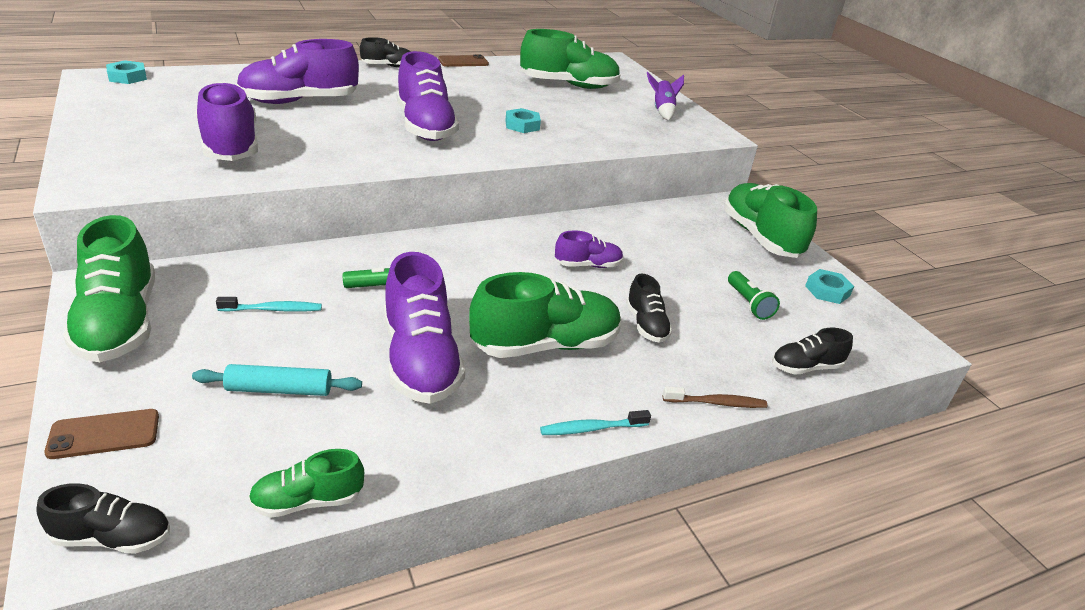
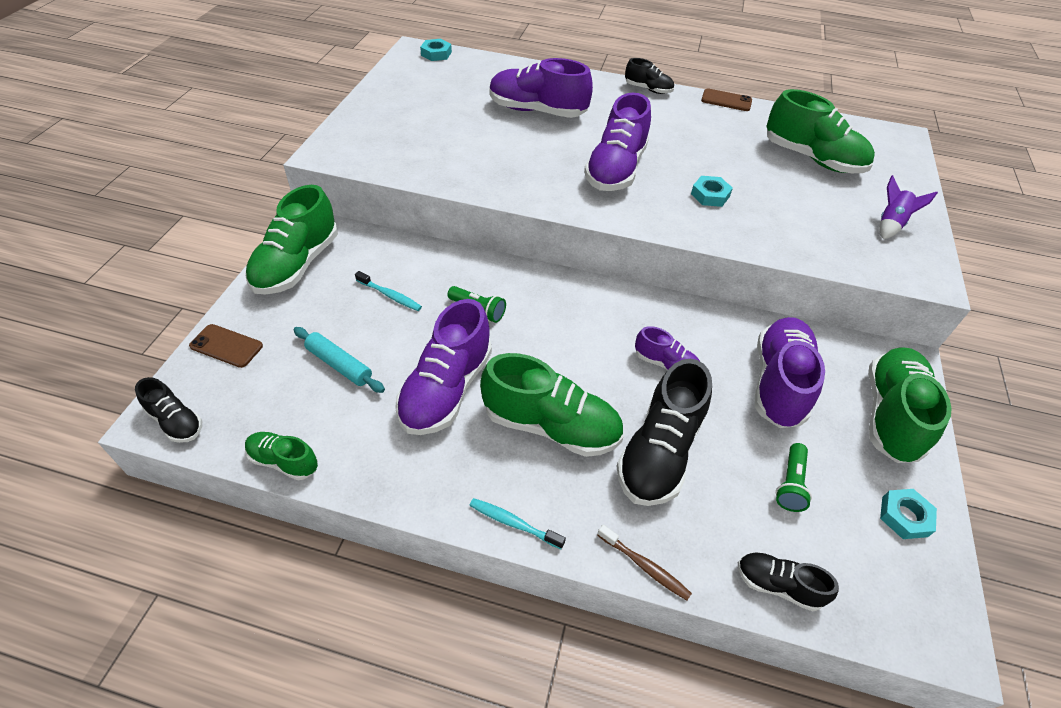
camera: 40 degrees right, 15 degrees up
(230, 146) = (447, 143): purple shoe -> purple shoe (778, 383)
(646, 325) = (659, 452): black shoe -> black shoe, size x1.90

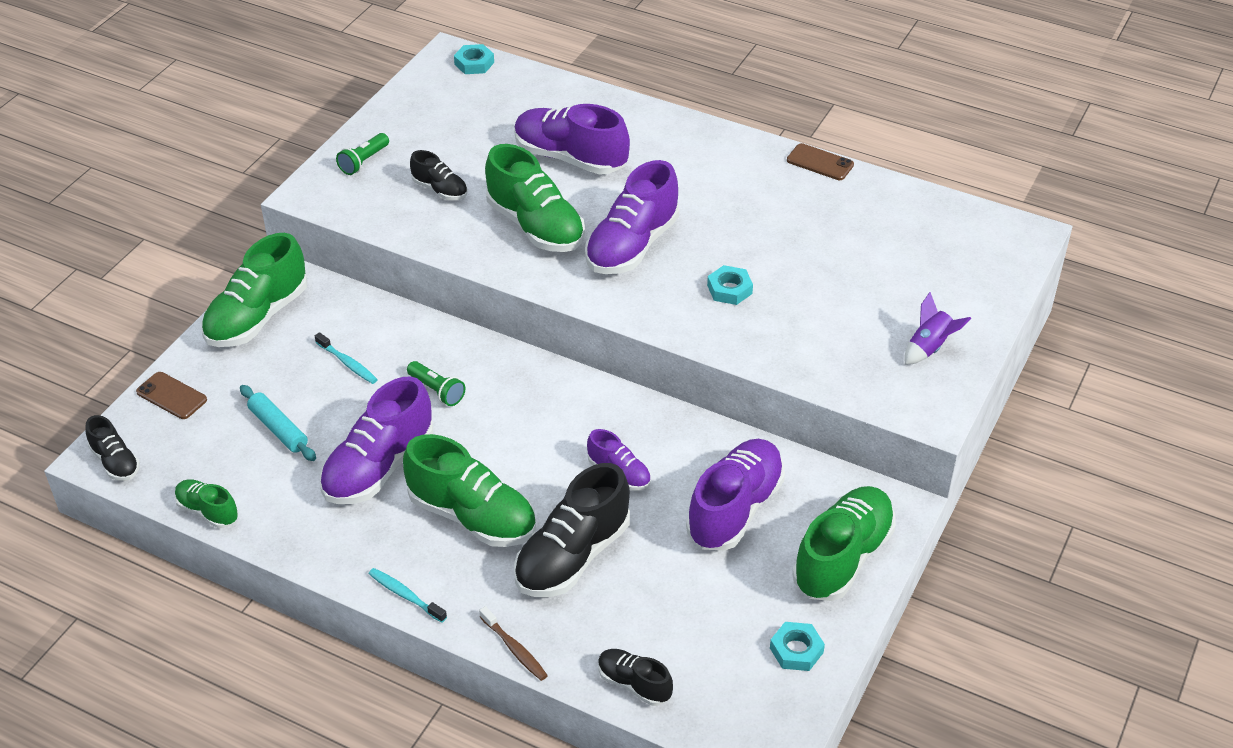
camera: 15 degrees right, 5 degrees down
(648, 89) = (724, 138): black shoe -> black shoe (440, 190)
(790, 484) = (694, 604): green flashlight -> green flashlight (364, 161)
(812, 159) = (885, 255): green shoe -> green shoe (535, 226)

